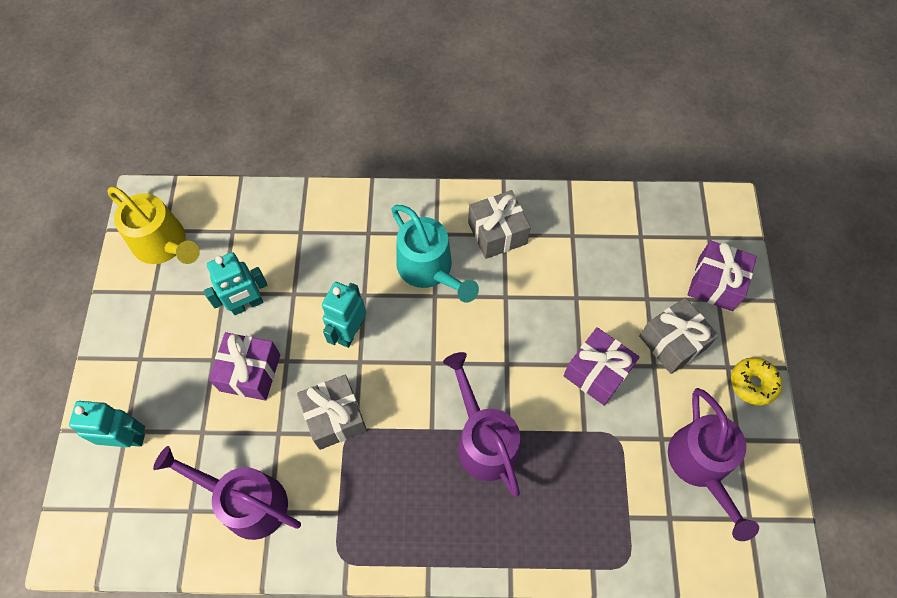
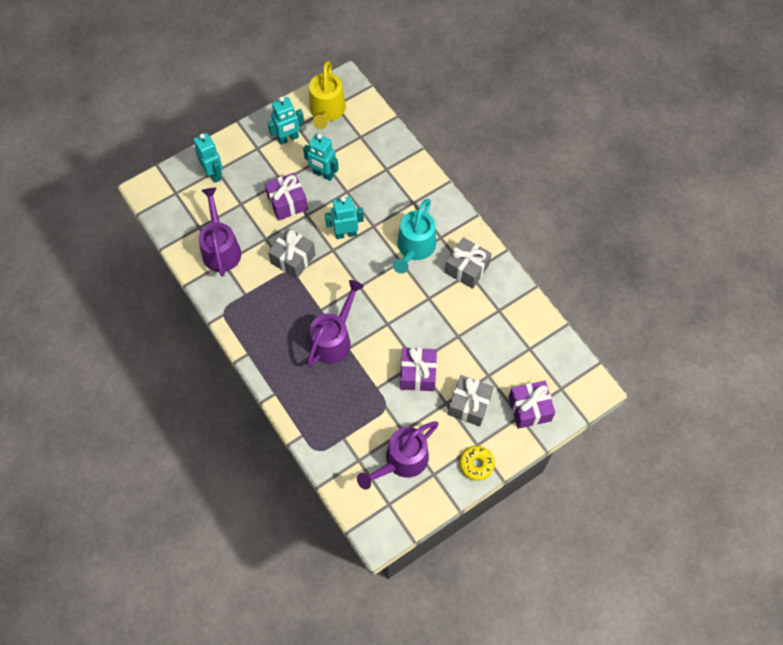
camera: 55 degrees right, 0 degrees up
(161, 313) = (288, 138): none -> turquoise robot

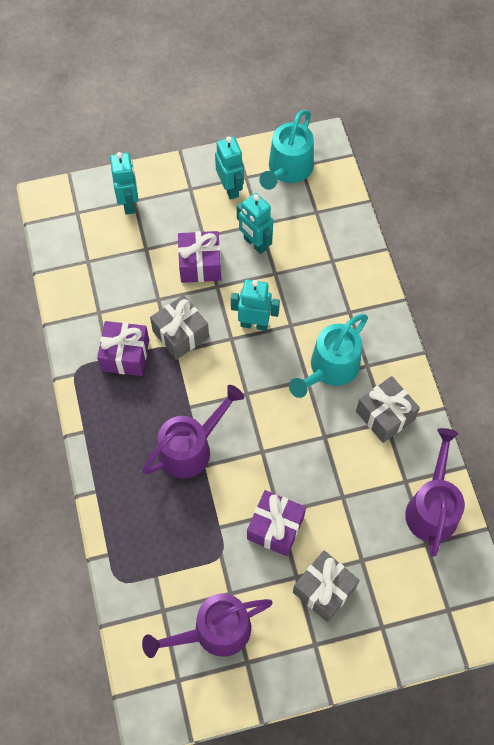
camera: 20 degrees right, 0 degrees up
(220, 248) = (102, 294): purple watering can -> purple watering can (432, 507)
(288, 138) = (230, 188): turquoise robot -> turquoise robot turned 105 degrees counterclockwise
(327, 112) = (287, 170): yellow watering can -> turquoise watering can
(476, 464) = (304, 670): yellow donut -> none
(529, 409) = (398, 622): purple gift -> purple gift (125, 355)

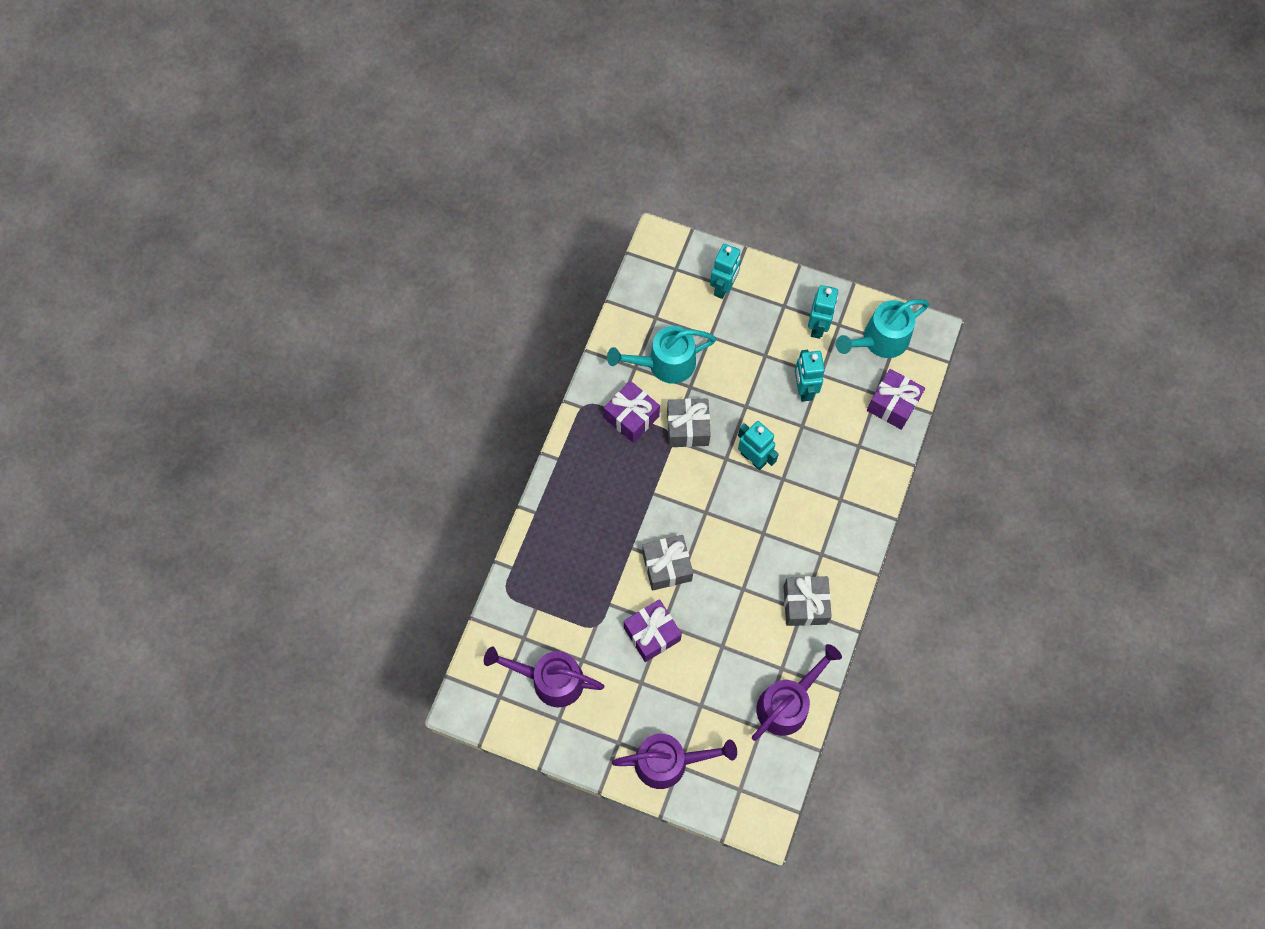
camera: 35 degrees right, 5 degrees up
(191, 447) = (631, 527): purple watering can -> purple watering can (669, 761)
(200, 264) = (745, 378): purple gift -> purple gift (893, 404)
(324, 589) = (655, 707): grey gift -> grey gift (667, 566)
(330, 369) = (788, 537): turquoise watering can -> turquoise watering can (664, 364)

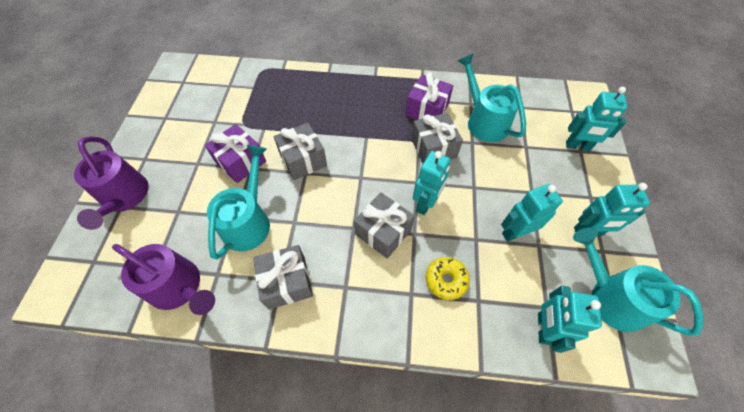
camera: 75 degrees right, 10 degrees down
(549, 679) = (196, 106): purple watering can -> none
(730, 632) = (249, 220): none -> turquoise watering can
(774, 506) = (383, 232): none -> grey gift
(835, 466) = (446, 280): none -> yellow donut
(893, 404) = (543, 328): purple gift -> turquoise robot

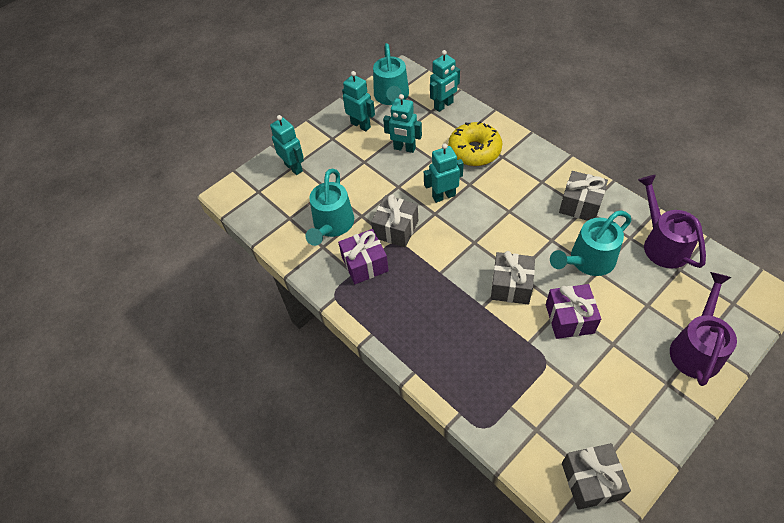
camera: 135 degrees left, 5 degrees down
(383, 232) = (490, 196): grey gift -> grey gift (591, 481)
(446, 280) = (474, 151): yellow donut -> yellow donut, size x1.66

